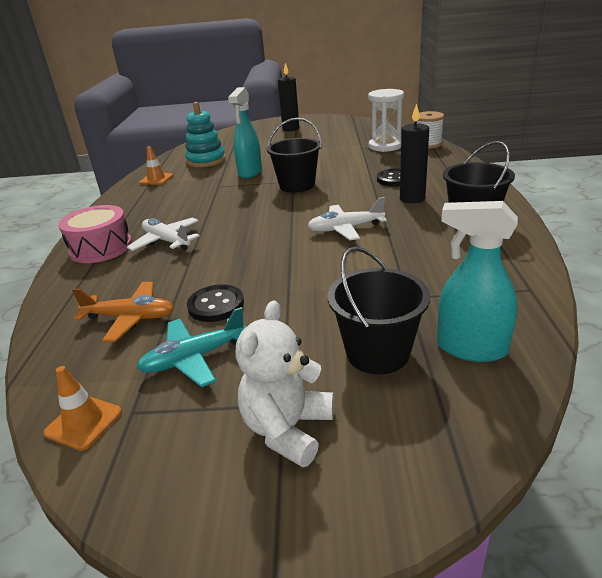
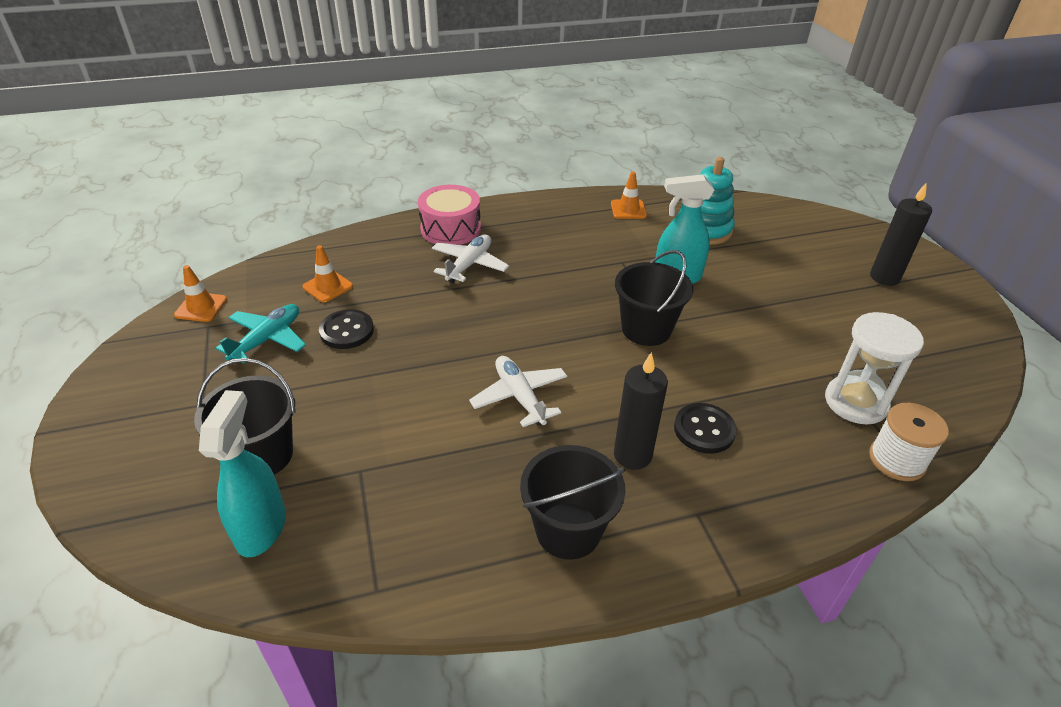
camera: 70 degrees right, 10 degrees up
(130, 318) = (328, 287): orange plane -> orange traffic cone
(194, 358) = (267, 339): turquoise plane -> turquoise plane turned 75 degrees clockwise
(287, 429) = (173, 412): white teddy bear -> none

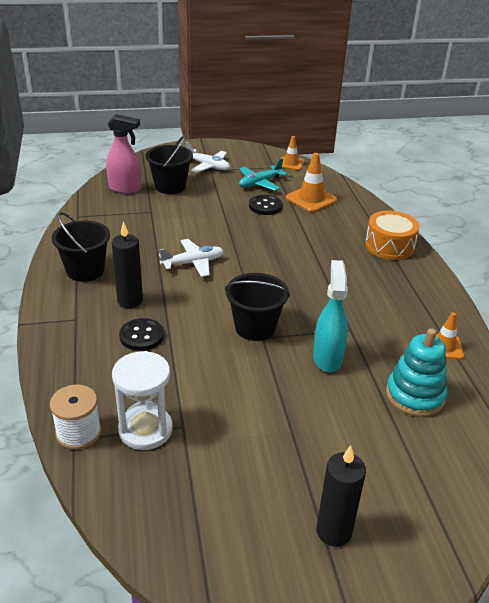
camera: 95 degrees right, 5 degrees down
(261, 527) = (125, 189): turquoise spray bottle -> pink spray bottle
(267, 339) = (260, 183): turquoise plane -> turquoise plane turned 105 degrees clockwise
(328, 287) = (311, 199): orange traffic cone -> orange traffic cone, size x1.55
(450, 229) = (389, 246): pink drum -> orange drum
(469, 265) = (339, 252): white plane -> white plane (208, 166)

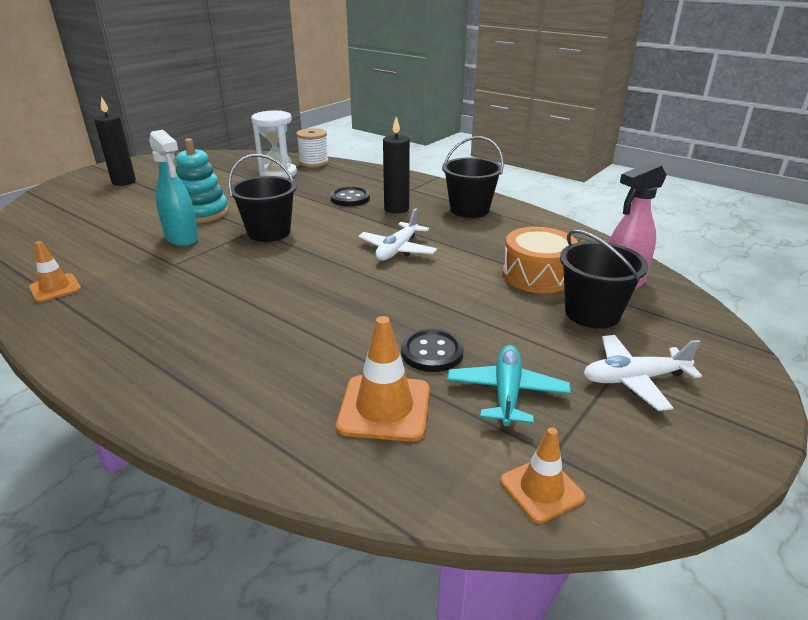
camera: 140 degrees right, 5 degrees down
(389, 246) = (176, 382): orange drum -> orange drum (537, 275)
(415, 395) = (83, 245): turquoise stacking toy -> turquoise stacking toy (202, 213)

